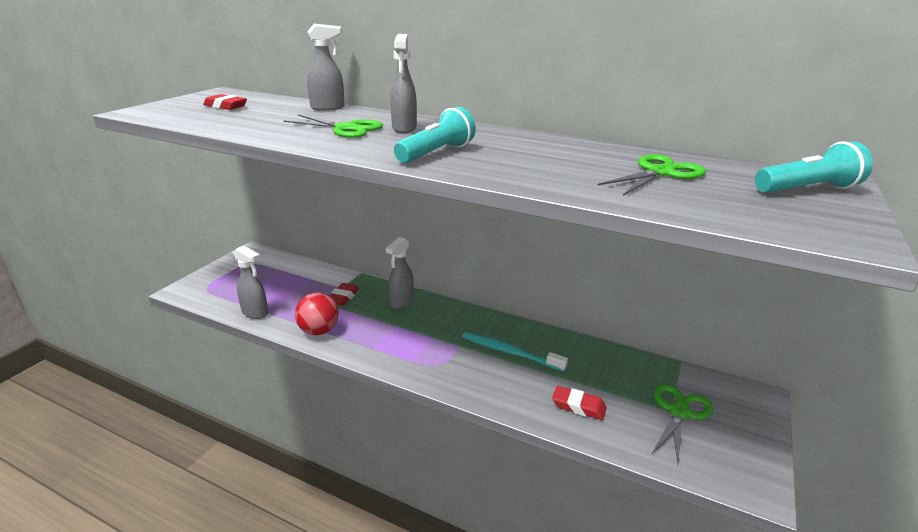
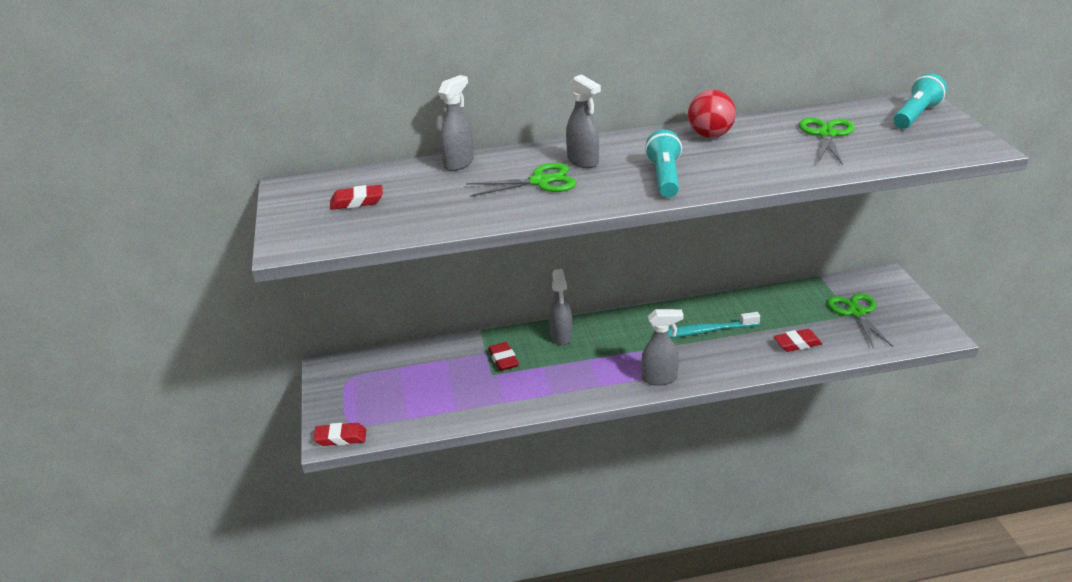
camera: 35 degrees left, 5 degrees up
(187, 293) = (341, 438): none -> red eraser
(255, 313) = (447, 416): grey spray bottle -> grey spray bottle (660, 378)
(319, 331) = (533, 398): red ball -> red ball (710, 135)

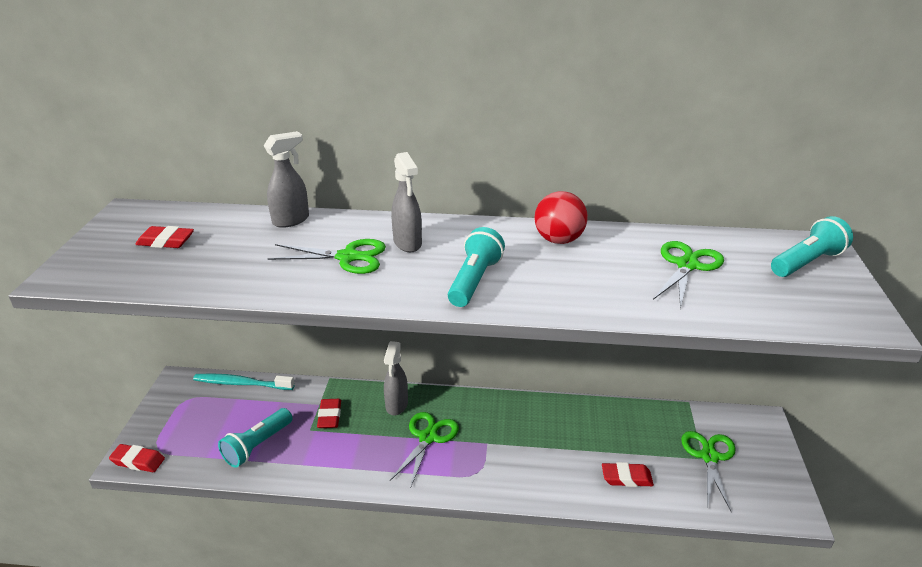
camera: 15 degrees right, 0 degrees up
(450, 398) = (257, 446): none -> turquoise flashlight
(607, 355) = (428, 437): none -> green scissors
(660, 378) = (463, 480): grey spray bottle -> none
(704, 331) = (537, 436): turquoise toothbrush -> turquoise toothbrush (242, 383)

